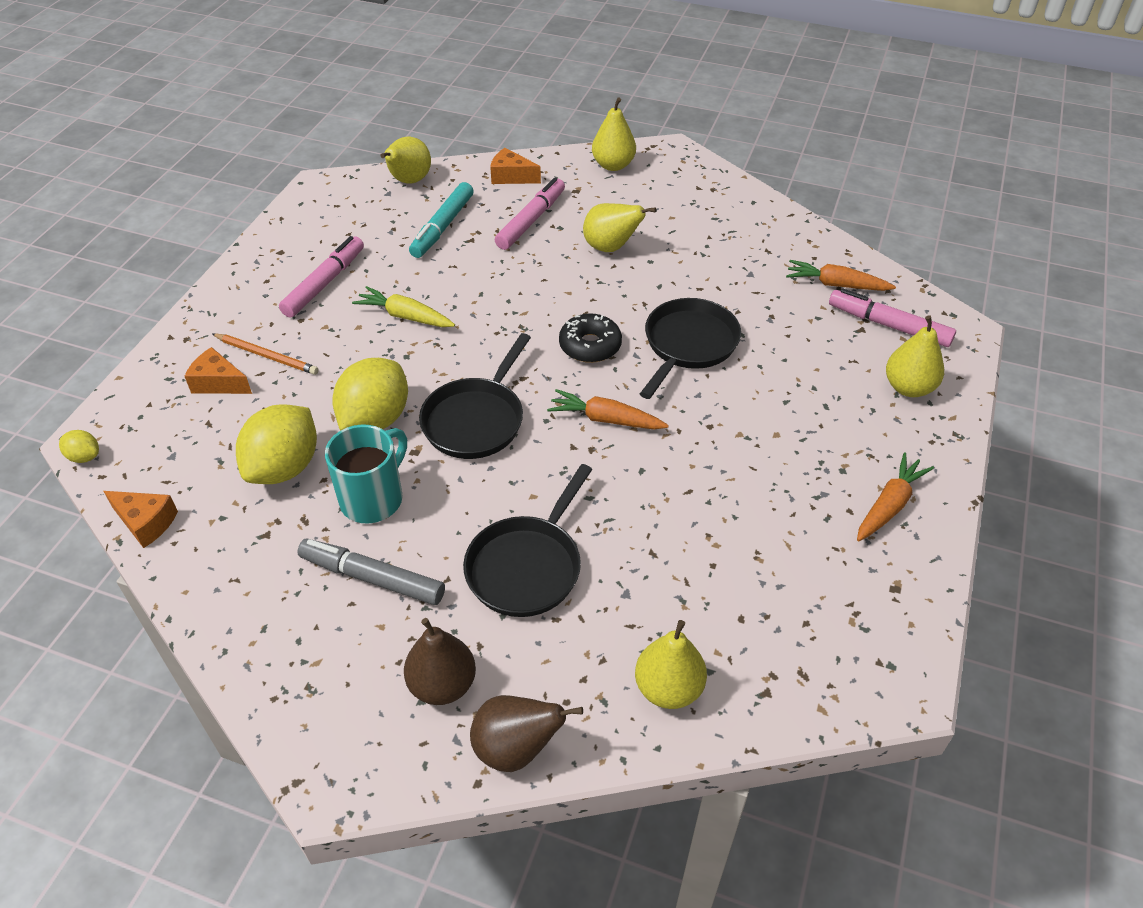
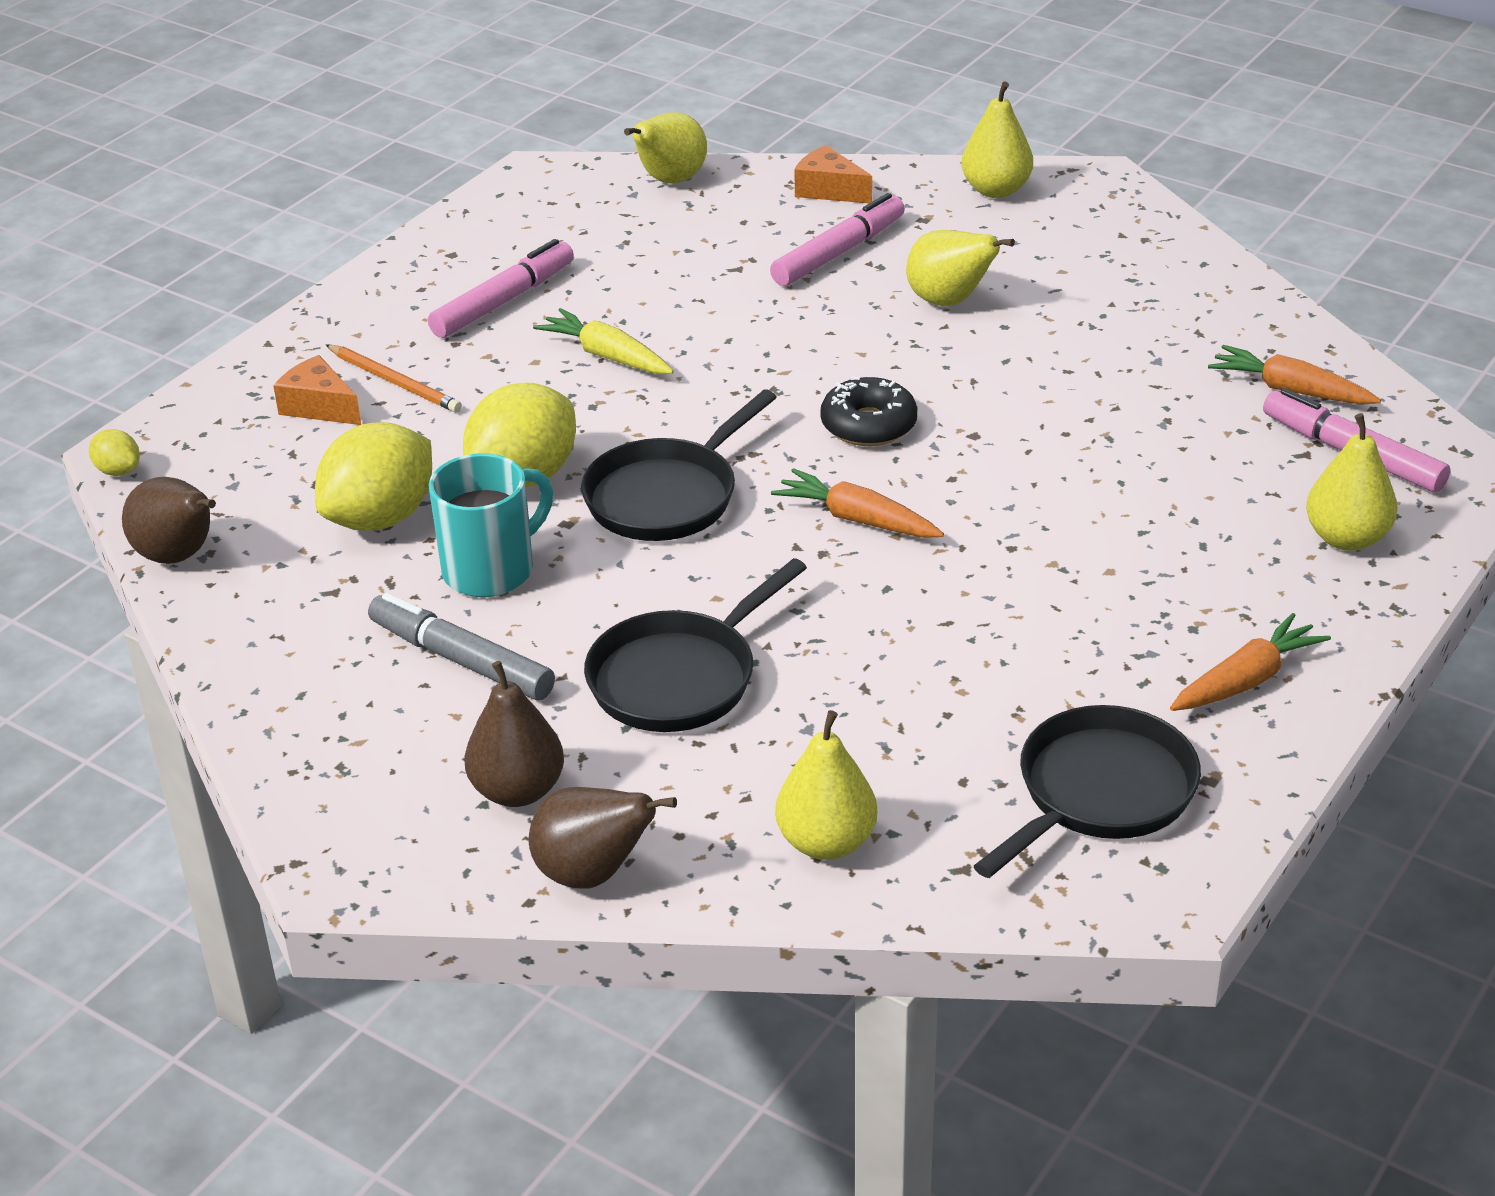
camera: 15 degrees right, 10 degrees down
(146, 523) = (179, 556): orange cheese -> brown pear
(442, 227) = (700, 247): turquoise marker -> none
(688, 345) = (1019, 442): black pan -> black pan (1099, 793)

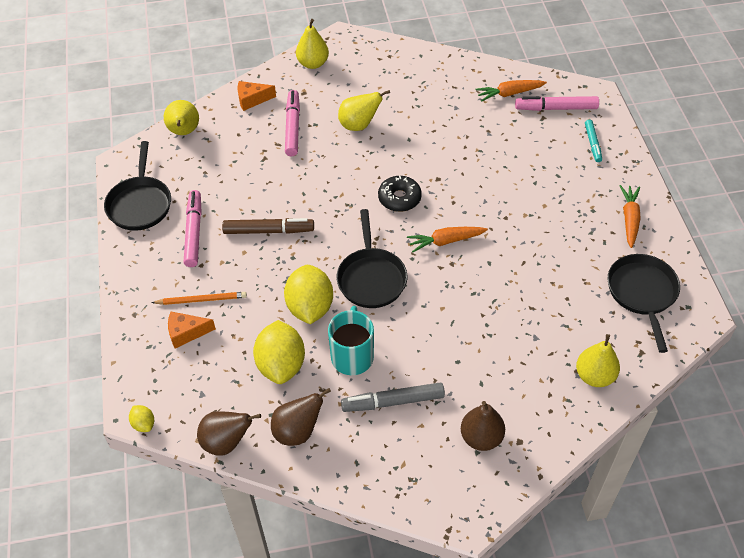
camera: 45 degrees left, 15 degrees up
(118, 471) = (143, 424): yellow lemon -> yellow lemon turned 60 degrees clockwise
(592, 874) = (545, 448): brown pear -> brown pear (298, 431)
(607, 356) = (268, 231): yellow carrot -> brown marker
(680, 677) = (472, 349): black pan -> black pan (140, 203)
(1346, 538) = (592, 143): yellow pear -> turquoise marker

